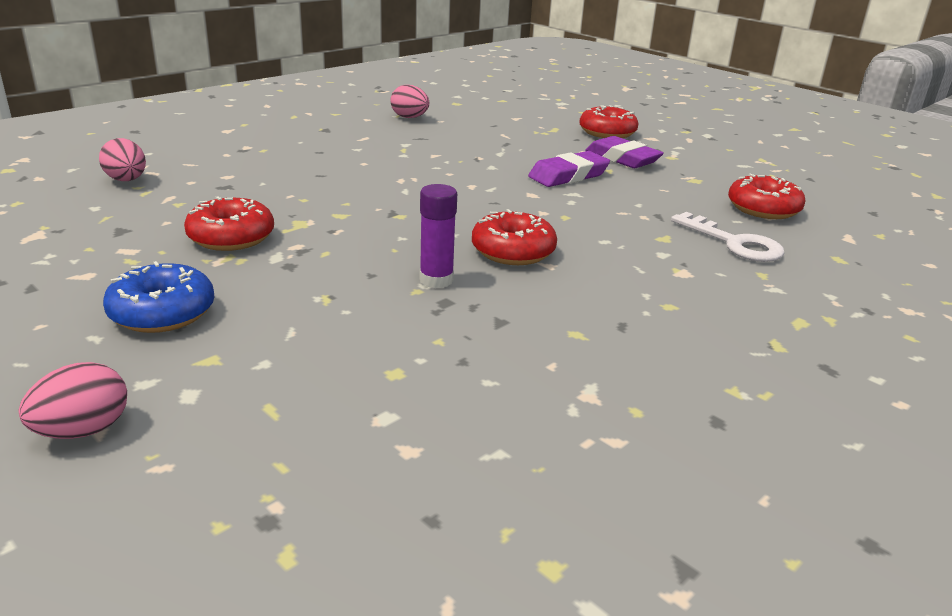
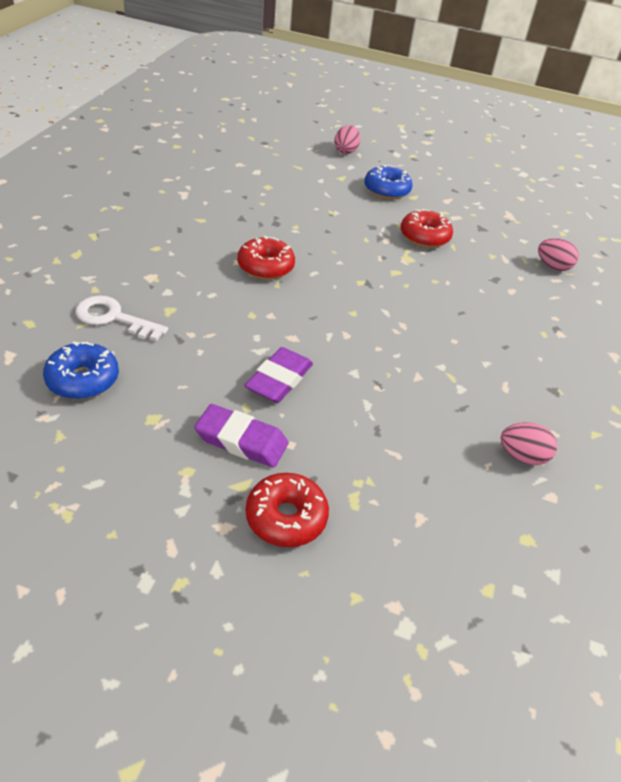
camera: 150 degrees right, 15 degrees up
(436, 280) = (291, 234): purple glue stick -> none
(763, 209) = (83, 379): red donut -> blue donut

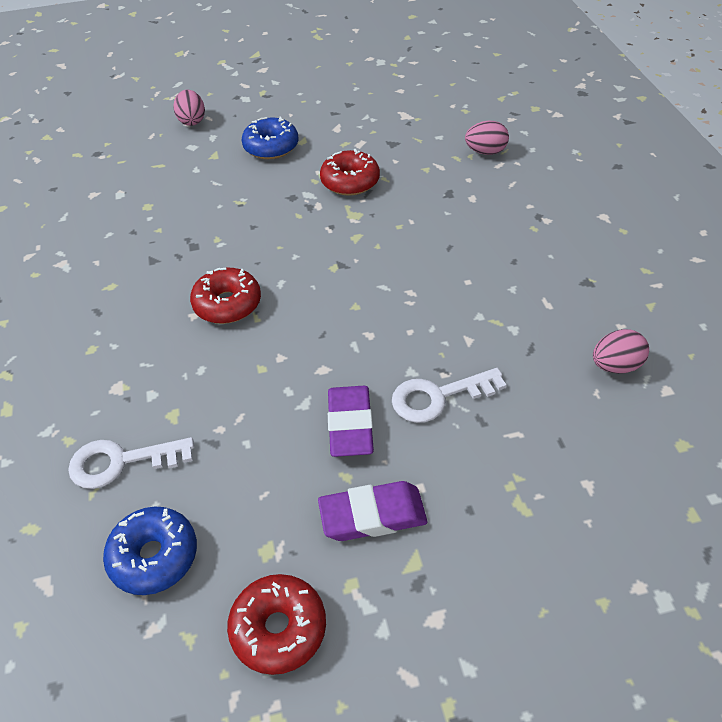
camera: 25 degrees left, 5 degrees up
(286, 517) = (481, 567): red donut -> red donut (279, 628)
(359, 398) = (438, 397): none -> white key

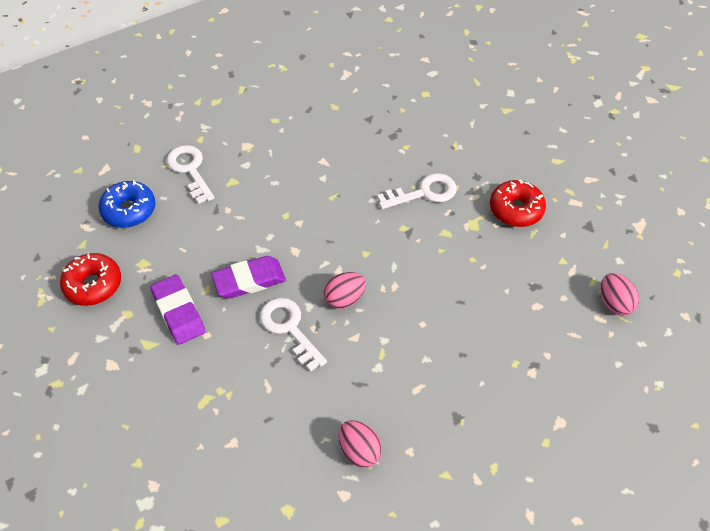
camera: 70 degrees right, 5 degrees up
(192, 121) = (545, 80): pink egg -> pink egg (344, 299)
(227, 304) = (340, 176): red donut -> none
(271, 147) = (536, 142): blue donut -> none
(293, 240) = (424, 193): none -> white key

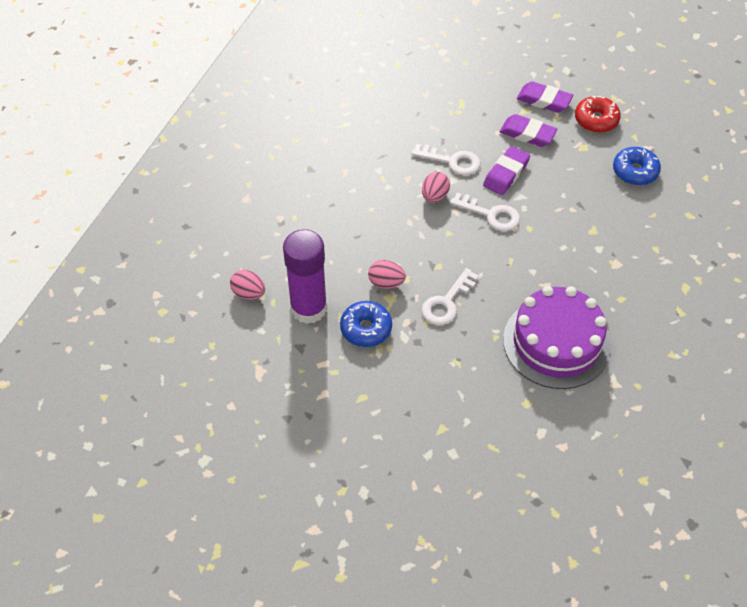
camera: 145 degrees right, 0 degrees up
(114, 343) = (544, 100): none -> purple eraser
(190, 170) = (632, 221): white key -> white key (491, 214)
(359, 451) = (353, 125): pink egg -> pink egg (386, 283)
(361, 117) = (556, 343): none -> purple cake
(516, 209) = (366, 329): red donut -> blue donut
(559, 256) = (308, 308): none -> purple glue stick

